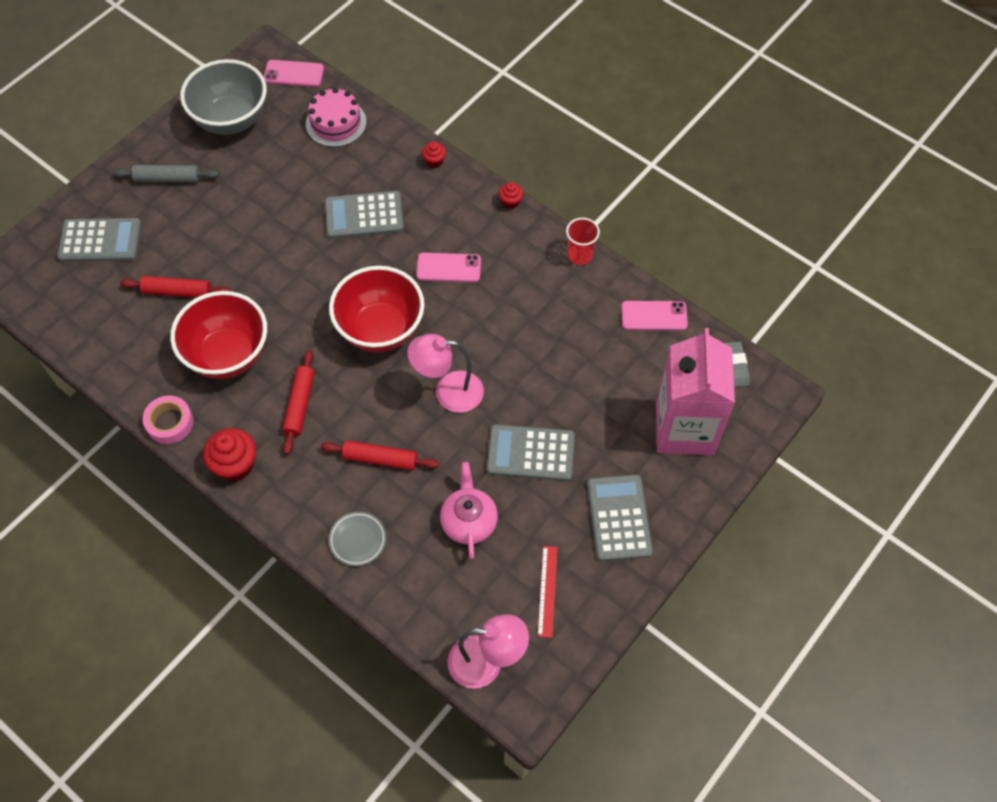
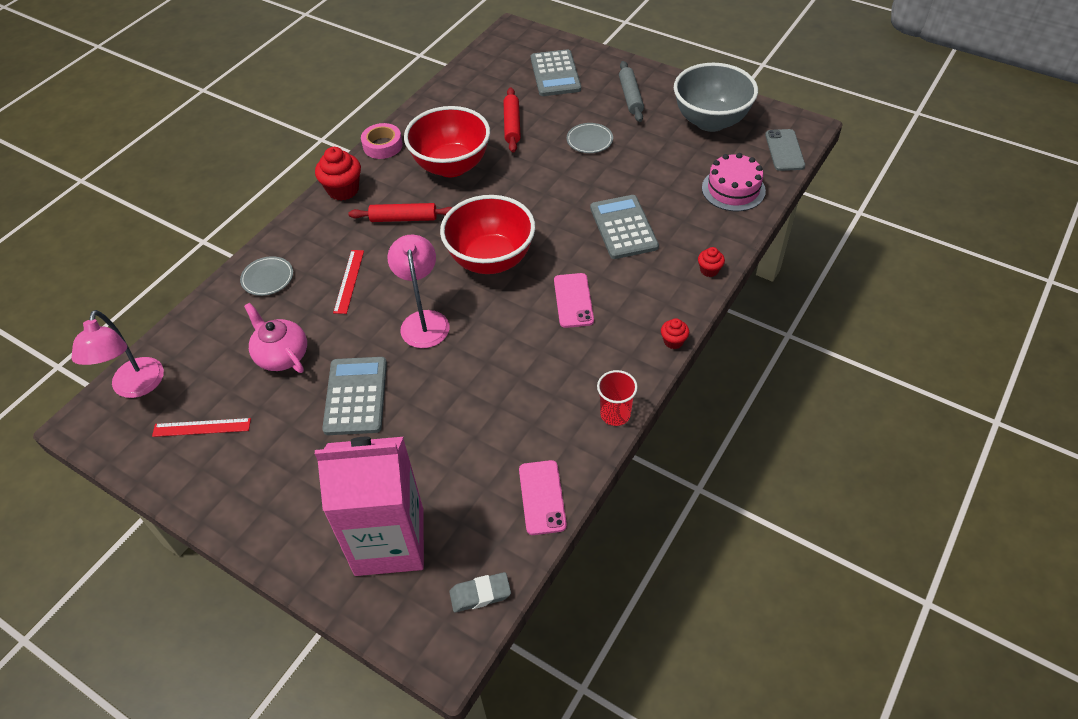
camera: 85 degrees right, 10 degrees down
(227, 225) = (589, 140): none -> grey plate
(294, 74) = (784, 150): pink phone -> grey phone
(380, 459) = (349, 281): red rolling pin -> red ruler
(469, 521) = (281, 355): pink teapot -> pink teapot turned 120 degrees counterclockwise
(619, 518) = (278, 483): grey calculator -> none

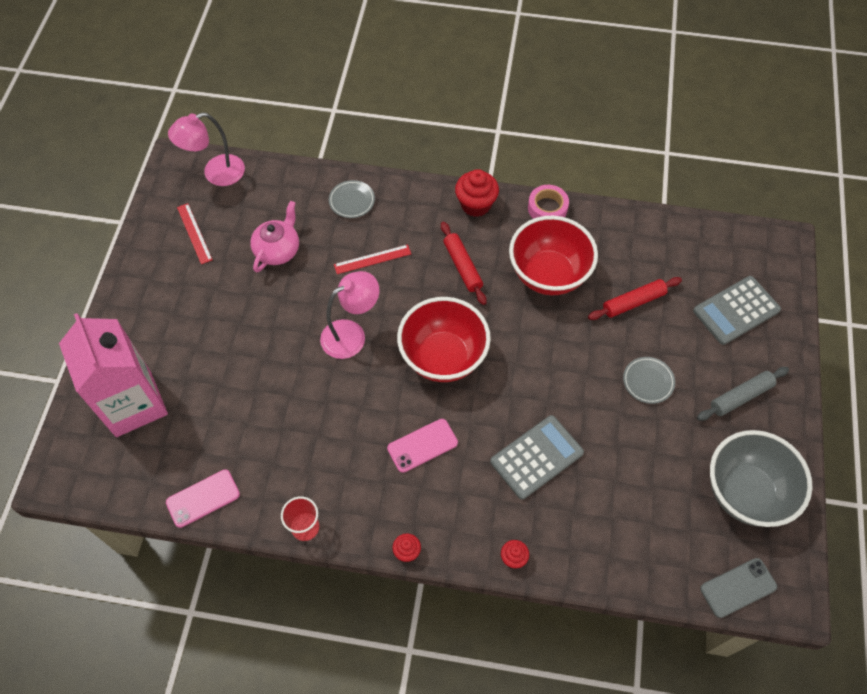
camera: 65 degrees right, 10 degrees up
(356, 396) = (256, 320): grey calculator -> none
(480, 594) = (106, 486): grey eraser -> none
(733, 189) = (644, 548): pink cake -> none

